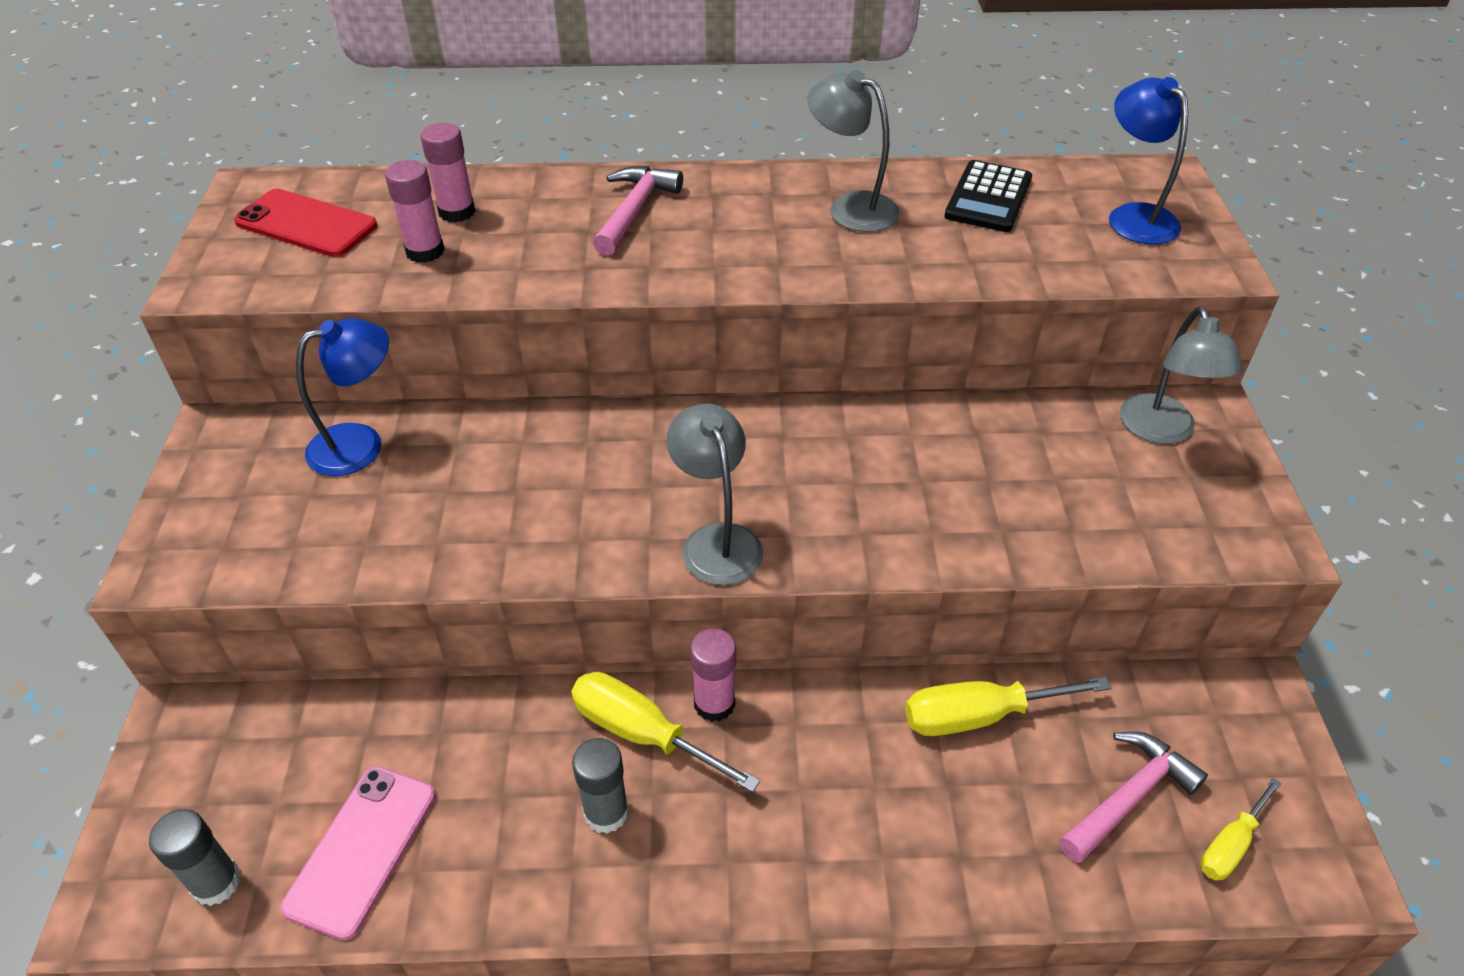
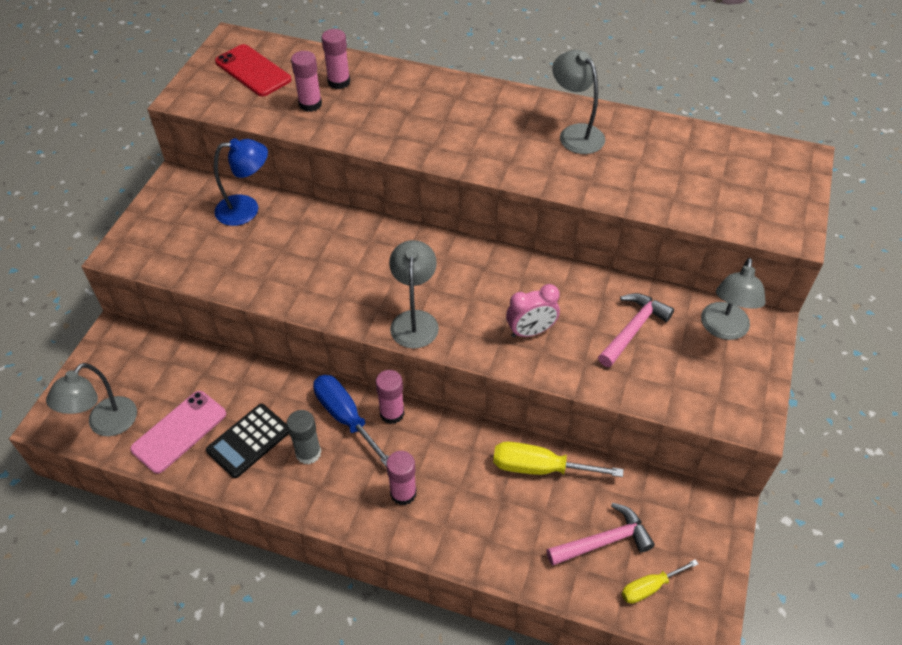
camera: 20 degrees right, 5 degrees up
(216, 882) = (105, 424): grey glue stick -> grey lamp
(634, 211) = (442, 105): pink hammer -> pink hammer (633, 329)
(642, 733) = (345, 417): yellow screwdriver -> blue screwdriver
(792, 826) = (403, 493): none -> pink glue stick
(900, 508) = (530, 331): none -> pink clock
(988, 198) = (669, 147): black calculator -> black calculator (249, 441)
(1133, 216) = (759, 183): blue lamp -> none

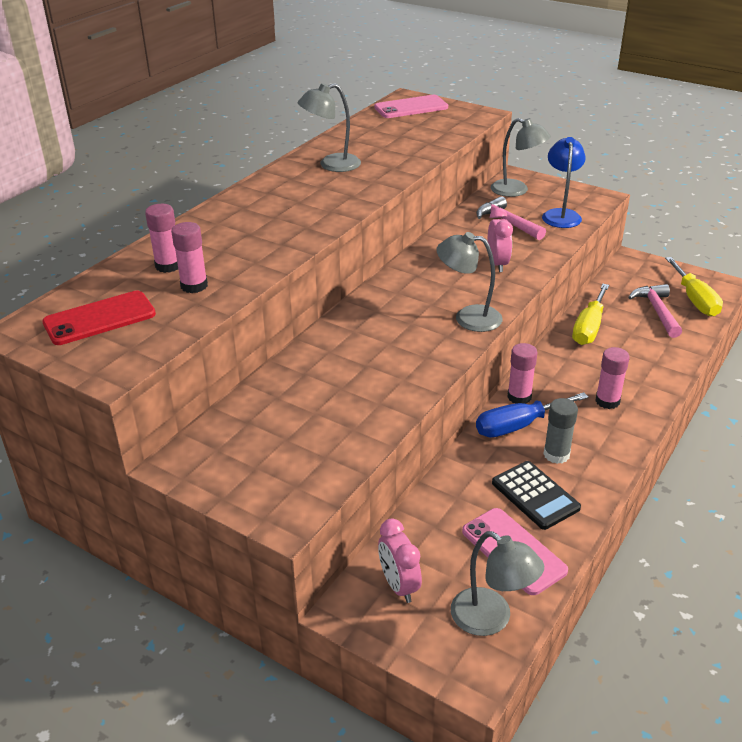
camera: 75 degrees left, 15 degrees down
(137, 361) = (399, 586): none -> pink clock
(246, 209) = (263, 408): blue lamp -> blue lamp (561, 215)
(649, 587) = (694, 300): yellow screwdriver -> yellow screwdriver, size x1.63
(772, 166) = (411, 107): none -> pink phone

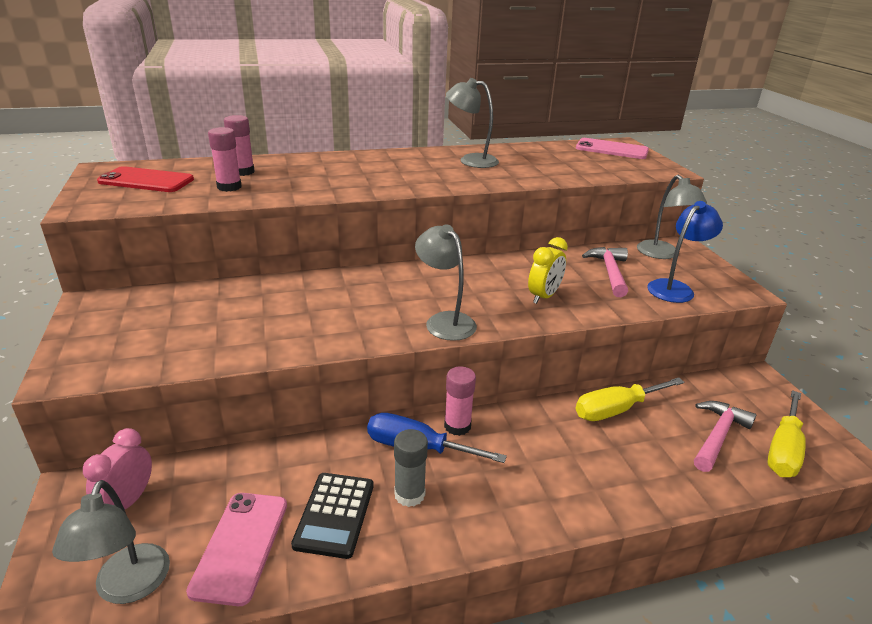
camera: 40 degrees right, 5 degrees down
(497, 264) = (544, 296): pink clock -> yellow clock
(607, 401) = (533, 482): pink glue stick -> none

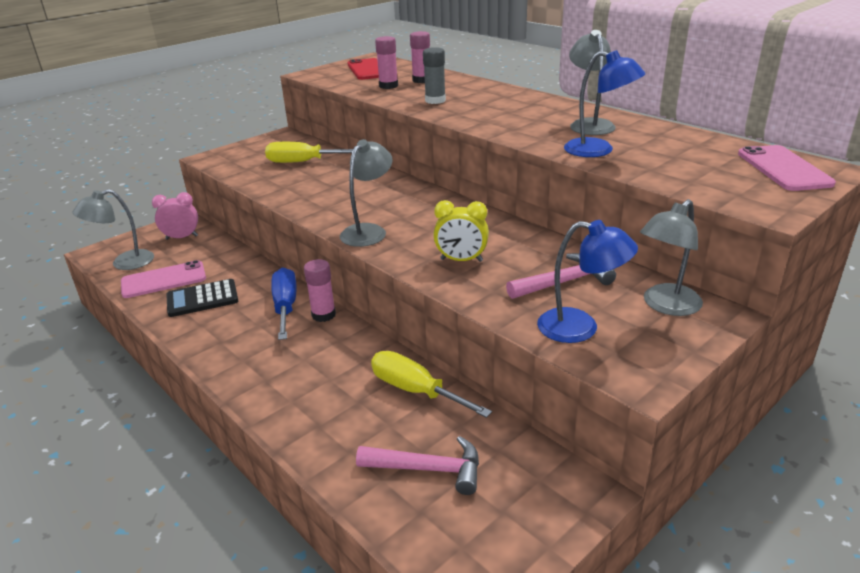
camera: 65 degrees right, 0 degrees up
(409, 494) = (235, 319): grey glue stick -> grey glue stick (435, 100)
(528, 173) = (598, 150): none -> blue lamp
(783, 450) = (443, 528): yellow screwdriver -> yellow screwdriver (303, 162)

